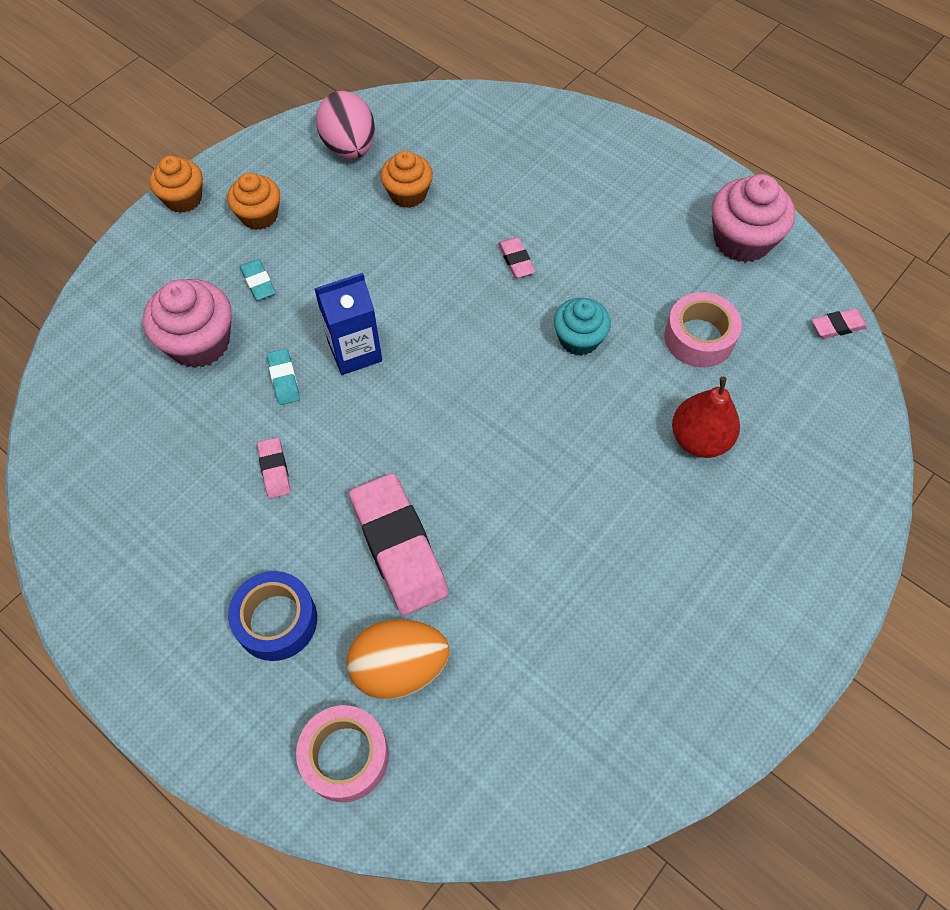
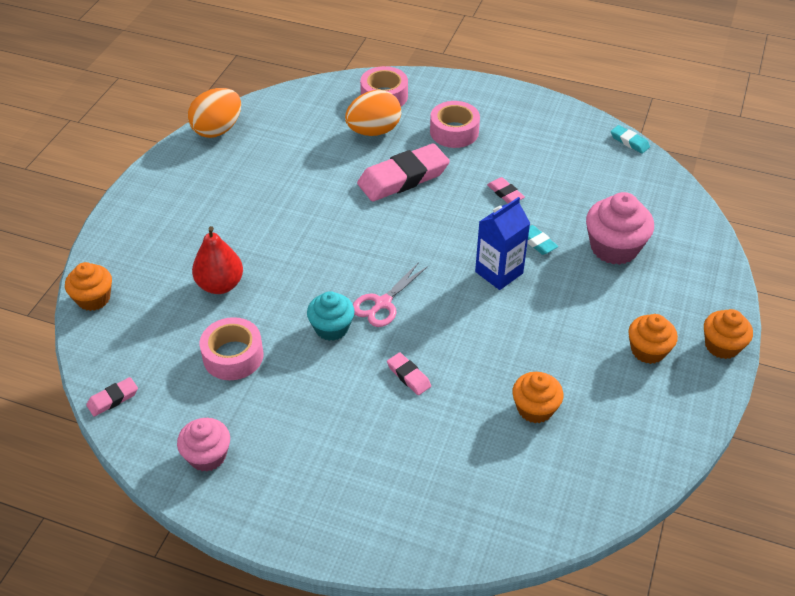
camera: 160 degrees right, 15 degrees down
(258, 282) = (605, 299): turquoise eraser -> turquoise eraser (629, 142)
(276, 620) = (454, 132): blue tape -> pink tape
(349, 147) = (619, 439): pink egg -> none
(398, 547) = (403, 178): pink eraser -> pink eraser turned 75 degrees counterclockwise
(509, 352) = (382, 303): none -> pink scissors
(656, 766) = (217, 130): none -> orange egg
(742, 240) = (207, 456): pink cupcake -> pink cupcake, size x0.66
(864, 468) = (93, 298): none -> orange cupcake

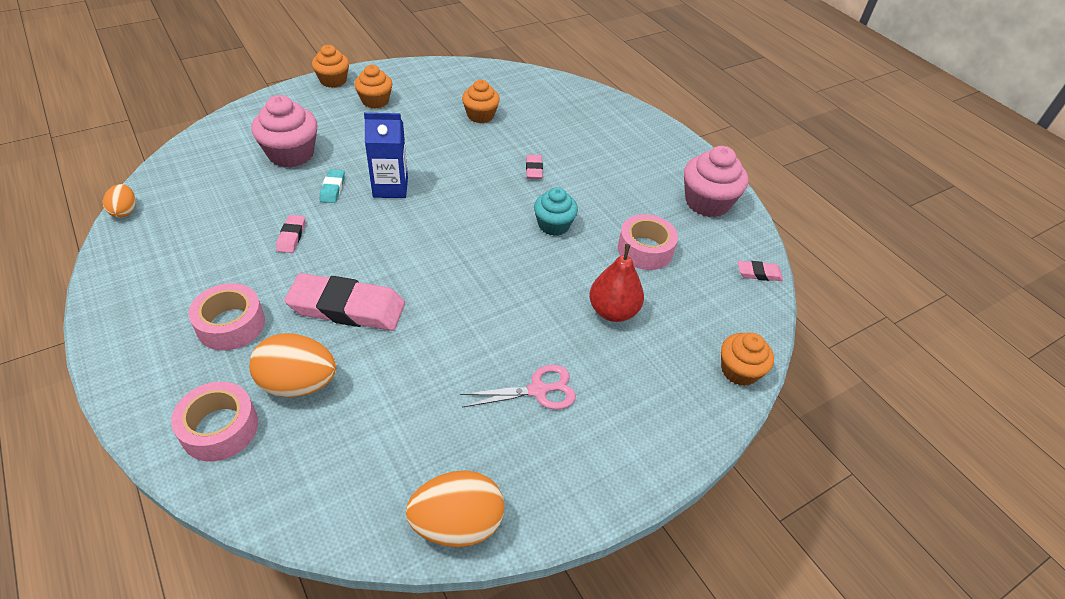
camera: 145 degrees left, 0 degrees up
(207, 456) = (707, 202): pink cupcake -> pink cupcake, size x1.51
(382, 303) = (498, 218): pink scissors -> pink scissors (538, 390)
(629, 142) = (125, 211): turquoise eraser -> orange egg

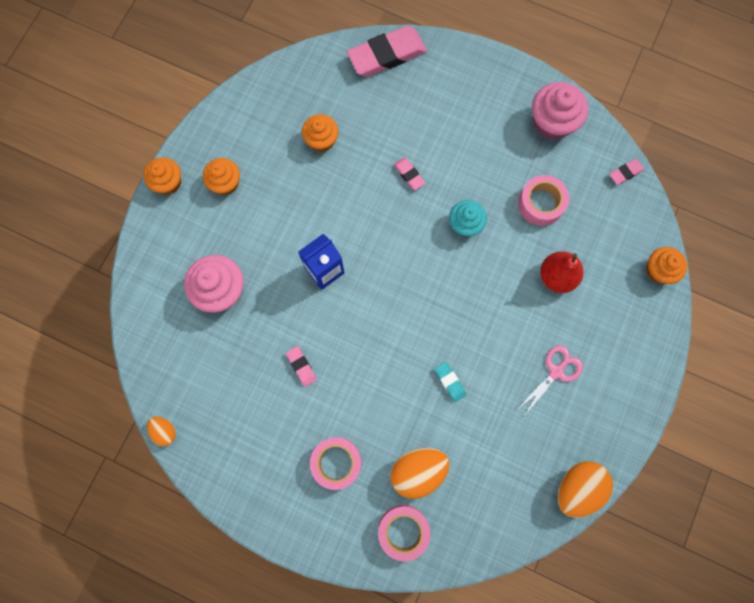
camera: 30 degrees left, 30 degrees up
(332, 188) = (285, 302): turquoise eraser -> turquoise eraser (450, 382)
(347, 308) = (394, 397): pink eraser -> pink eraser (387, 55)

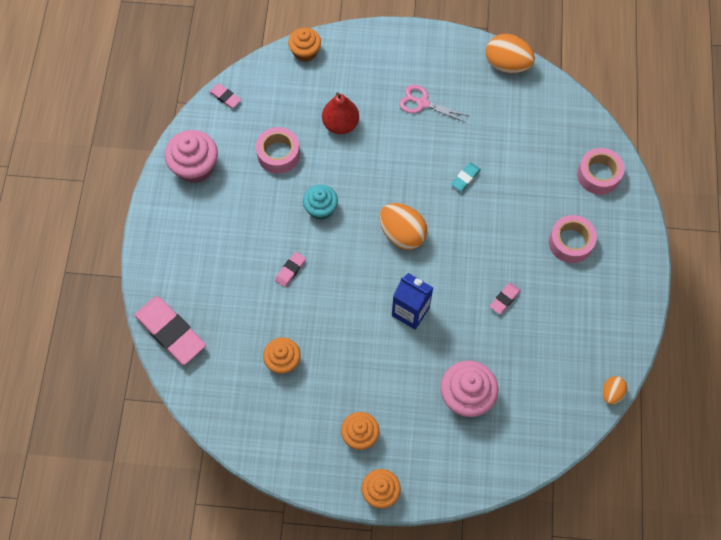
camera: 110 degrees left, 10 degrees down
(418, 471) = (548, 179): orange egg -> orange egg (402, 234)

